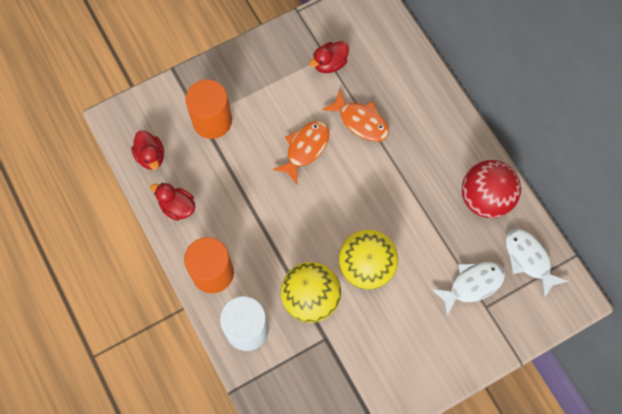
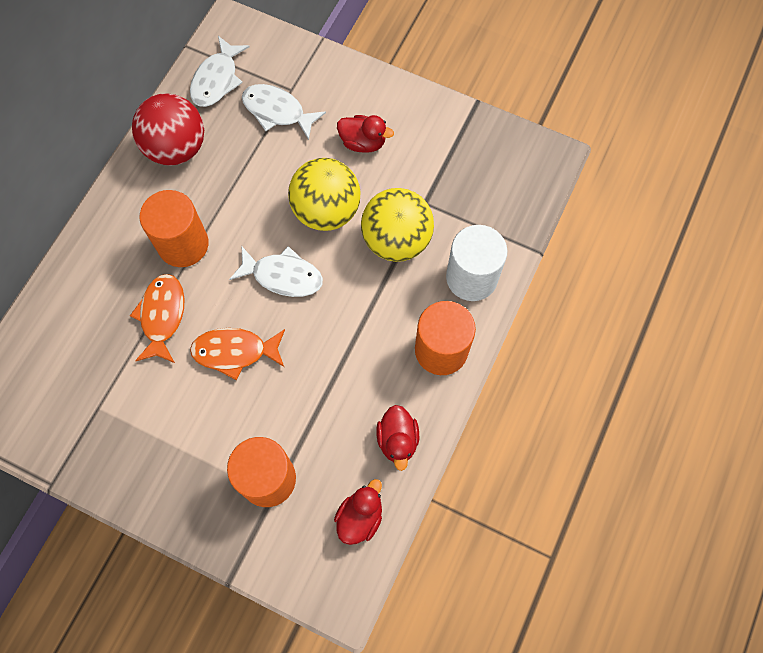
camera: 125 degrees left, 0 degrees up
(329, 64) = (106, 396): red duck -> red duck (363, 142)
(337, 208) = (283, 276): none -> white fish
(404, 161) = (183, 244): none -> orange cylinder

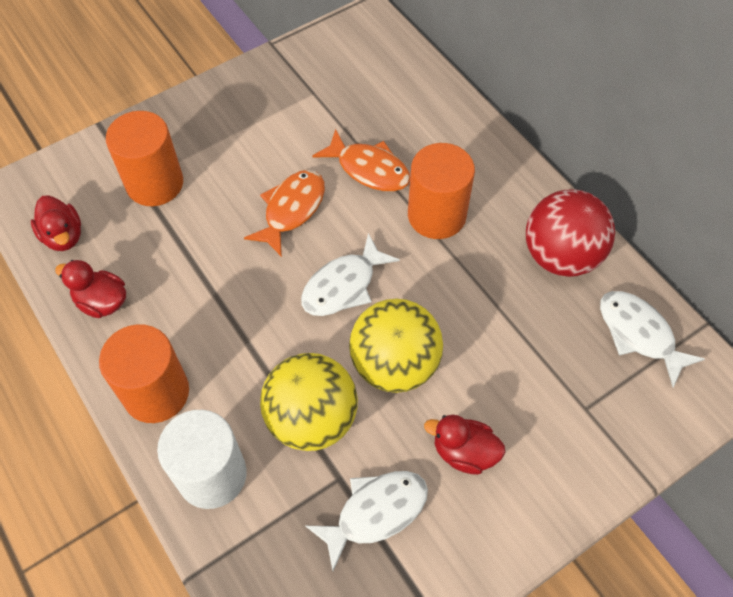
camera: 120 degrees right, 10 degrees down
(277, 111) = (560, 378): white fish -> white fish (375, 512)
(363, 142) = (464, 452): red duck -> red duck turned 60 degrees clockwise

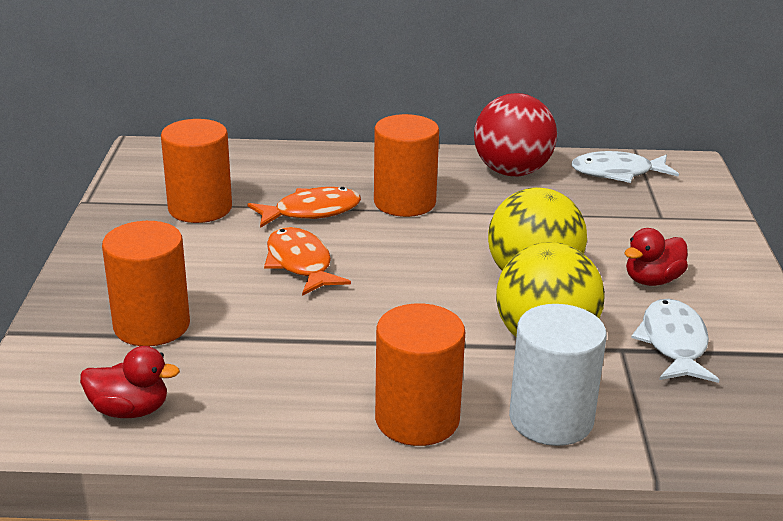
camera: 55 degrees left, 30 degrees down
(102, 302) = (257, 414): red duck -> none
(315, 106) = (200, 208): none -> orange cylinder
(343, 285) = (420, 270): white fish -> none

